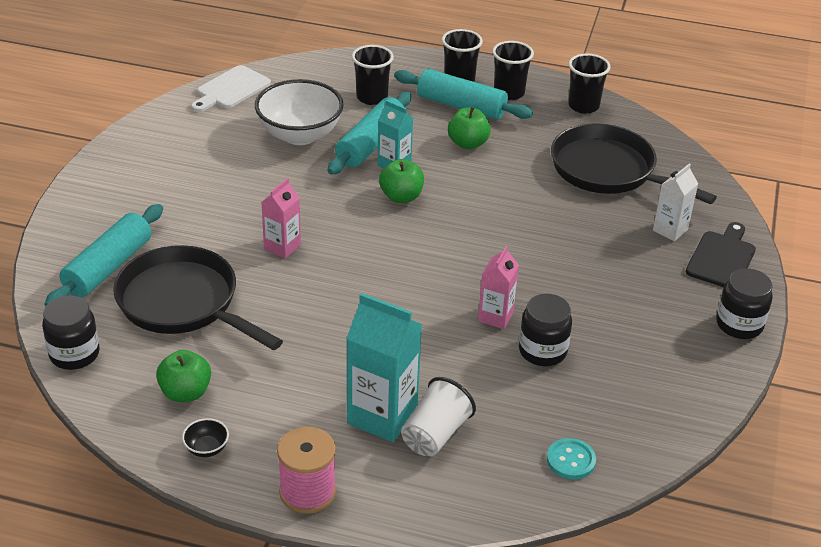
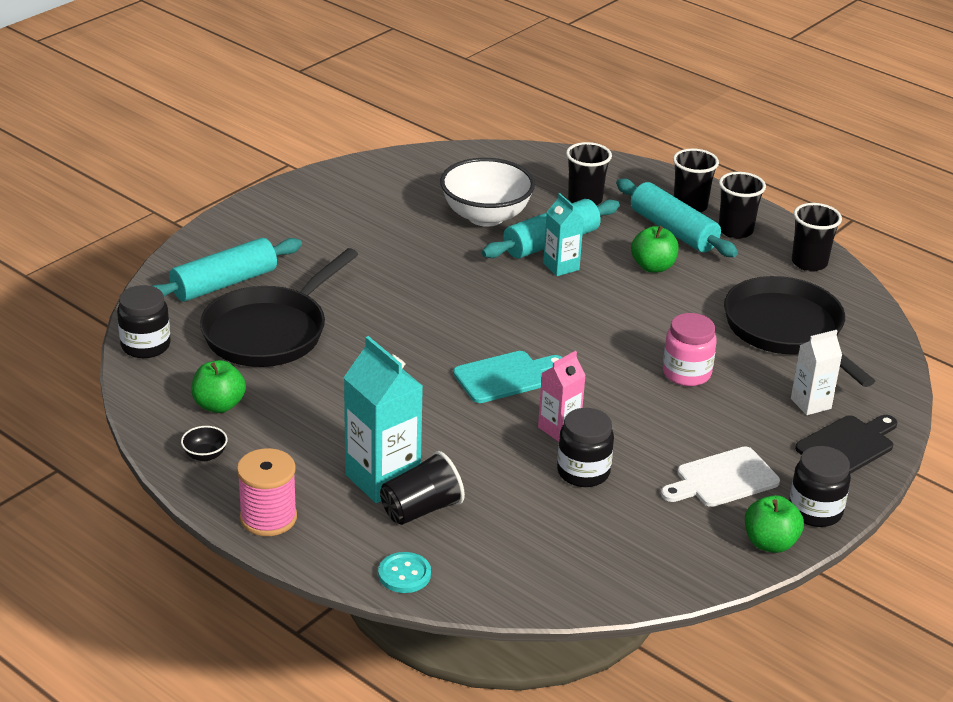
camera: 25 degrees right, 5 degrees down
(183, 303) = (270, 332): black pan -> black pan turned 120 degrees counterclockwise
(231, 89) = (448, 159): white cutting board -> white cutting board (723, 479)
(282, 247) = (395, 310): pink carton -> none
(401, 197) = (546, 297): green apple -> green apple (770, 543)
(418, 282) = (505, 377): none -> turquoise cutting board
(435, 434) = (421, 509): white cup -> black cup
(560, 232) = (686, 373): none -> pink jar
(571, 460) = (536, 573): turquoise button -> turquoise button (404, 574)

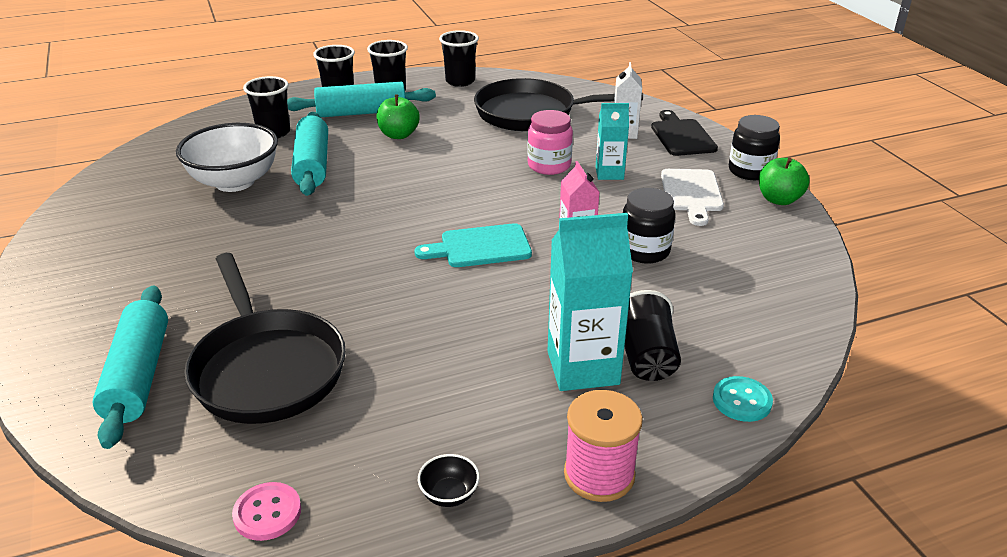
camera: 60 degrees left, 0 degrees up
(143, 387) = (267, 513): none -> pink button
(145, 346) = (184, 483): black jar -> none
(219, 405) = (363, 452): green apple -> none
(505, 377) = (480, 247): turquoise cutting board -> turquoise cutting board turned 105 degrees counterclockwise
(561, 266) = (352, 171): turquoise carton -> turquoise carton (609, 173)

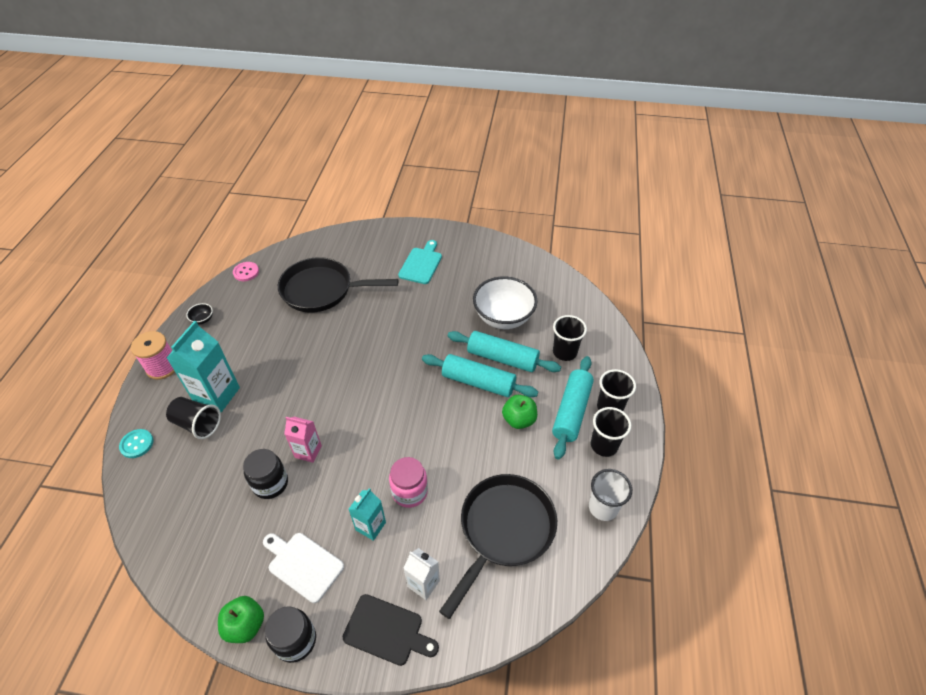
camera: 120 degrees right, 15 degrees up
(138, 375) = (352, 254): turquoise rolling pin -> turquoise rolling pin (478, 382)
(460, 81) = (603, 507): black cup -> white cup
(480, 247) = (345, 402): turquoise cutting board -> turquoise cutting board (421, 264)

